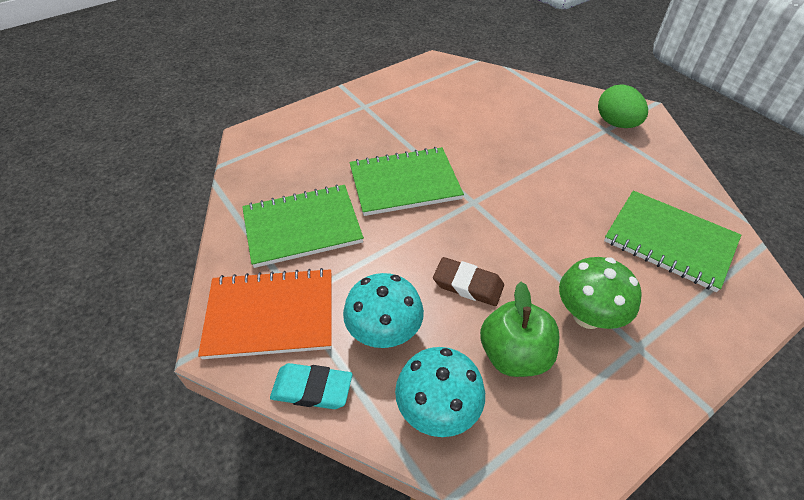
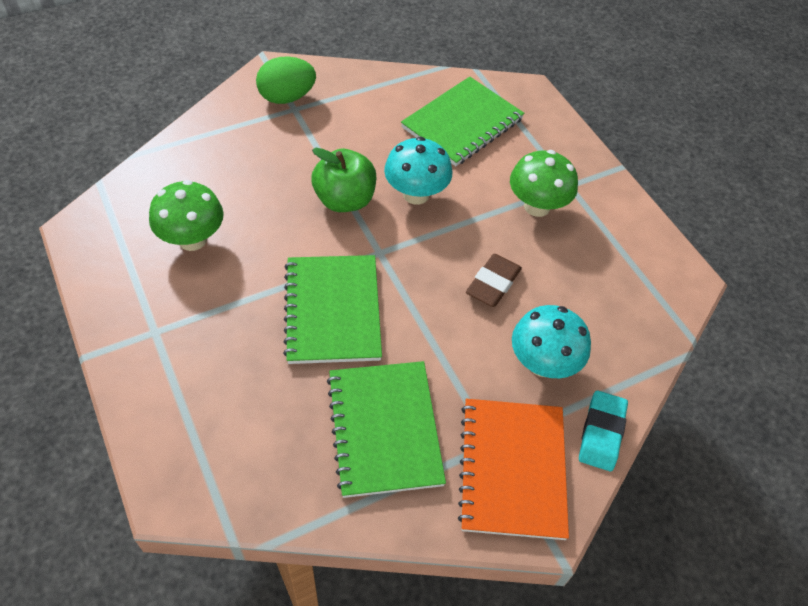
camera: 85 degrees left, 5 degrees up
(437, 410) = (623, 335): turquoise mushroom -> turquoise mushroom (416, 194)
(445, 106) = (192, 239): none -> green mushroom
(514, 355) = (573, 268): green apple -> green apple (345, 200)

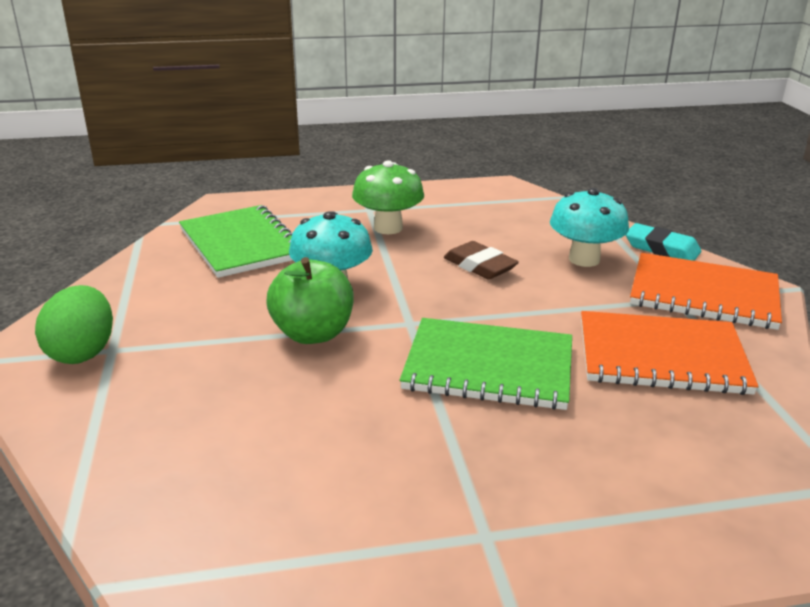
camera: 70 degrees left, 25 degrees down
(192, 239) = (313, 475): green mushroom -> none
(384, 429) = (661, 356): green notebook -> orange notebook

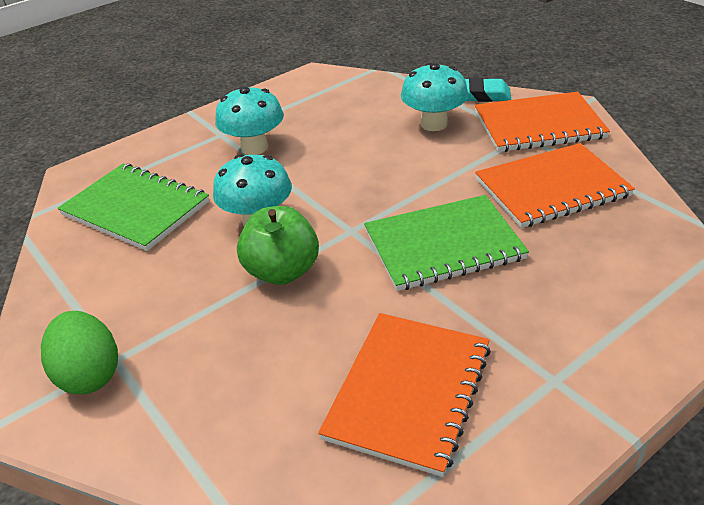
camera: 25 degrees left, 10 degrees up
(326, 480) = (409, 392): none -> orange notebook
(388, 228) = (254, 147): green mushroom -> turquoise mushroom
(480, 266) = (361, 158): brown eraser -> none

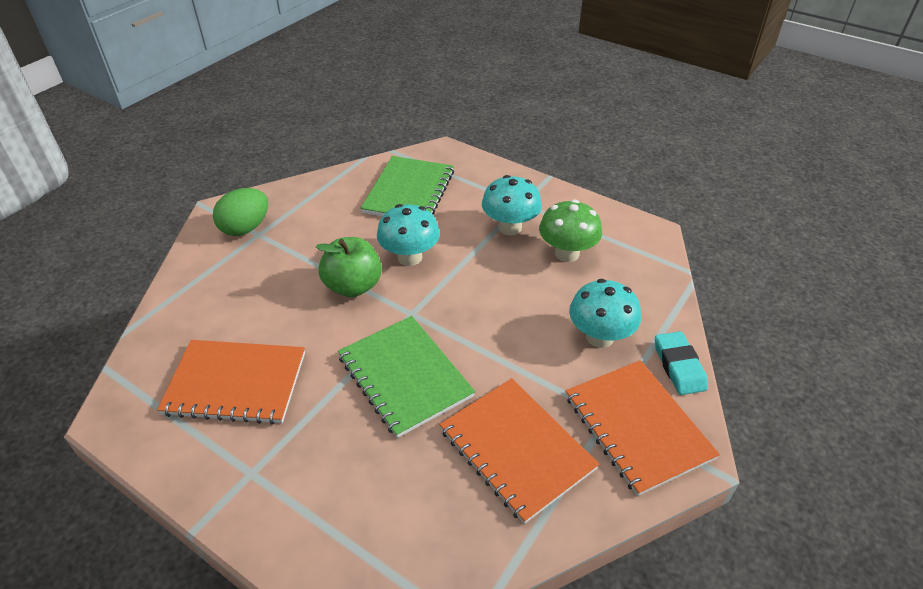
camera: 70 degrees right, 5 degrees up
(316, 121) = (567, 253): none -> green mushroom

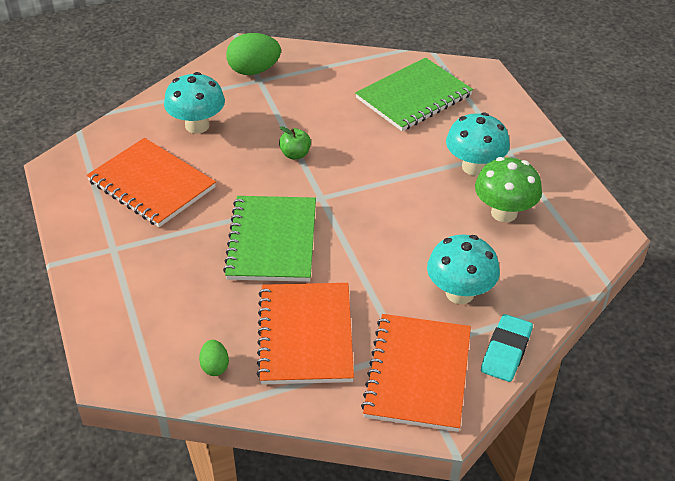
camera: 35 degrees right, 0 degrees up
(353, 286) = (295, 154): green apple -> green apple, size x0.55
(410, 257) = (361, 152): turquoise mushroom -> turquoise mushroom (197, 126)
(465, 534) = (215, 366): none -> green egg

